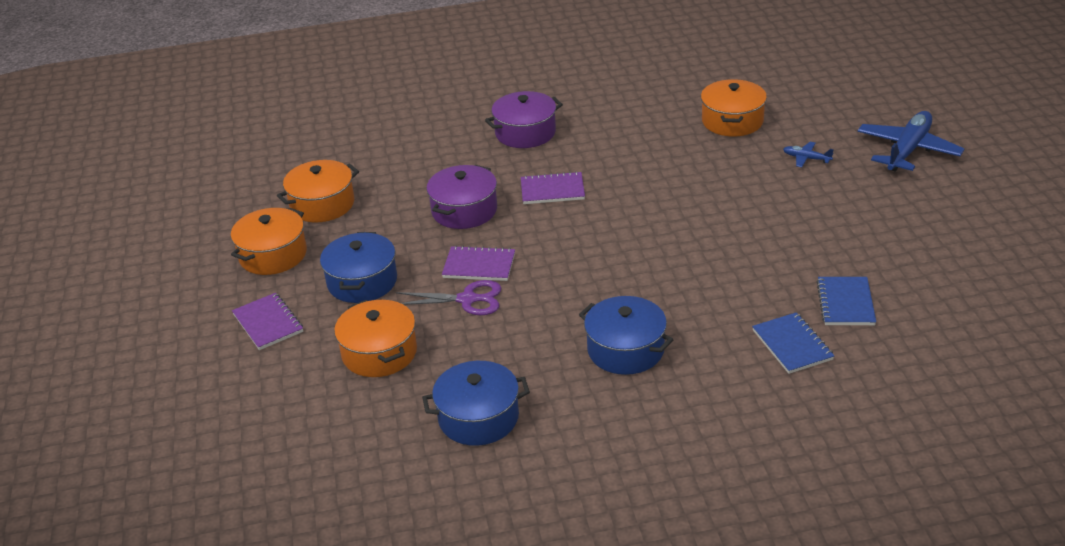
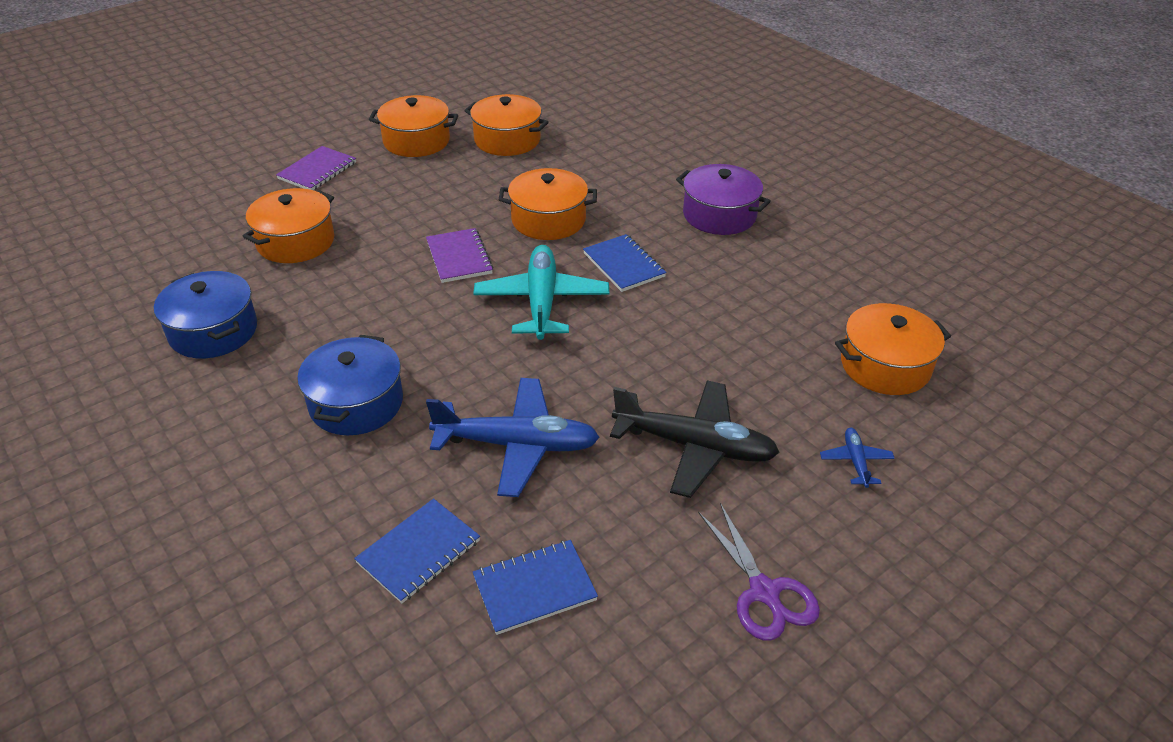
camera: 60 degrees right, 5 degrees up
(362, 282) = (399, 198): blue pot -> none
(464, 210) = (548, 220): purple pot -> orange pot
(467, 299) = (399, 267): purple scissors -> purple scissors (764, 592)
(552, 190) = (624, 265): purple notebook -> blue notebook
(567, 237) = (542, 301): none -> turquoise plane
(760, 211) = (695, 446): none -> black plane
(908, 150) = (975, 576): blue plane -> blue plane (517, 445)

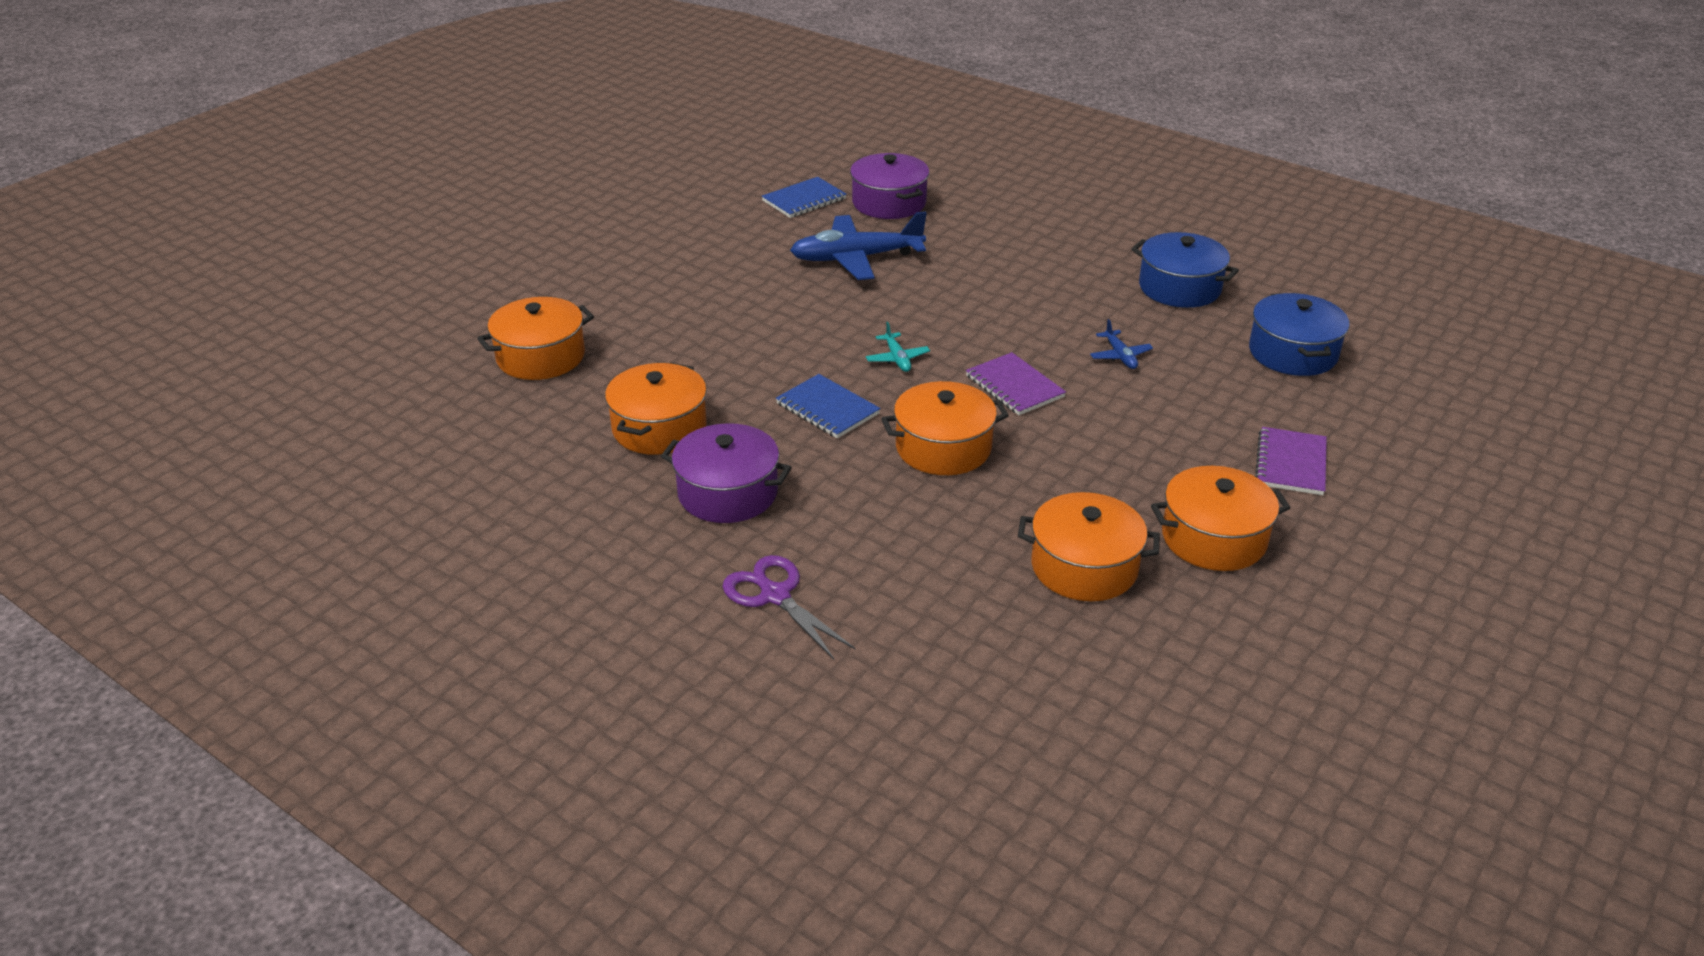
camera: 165 degrees right, 5 degrees down
(295, 242) = (1205, 373): orange pot -> orange pot (659, 428)
(356, 403) = (1003, 262): blue pot -> blue pot (1293, 353)
(419, 552) = (889, 203): blue notebook -> purple pot
(542, 301) = (897, 359): turquoise plane -> turquoise plane, size x0.45
(695, 446) = (714, 277): black plane -> none
(764, 592) = (653, 218): purple scissors -> purple scissors (775, 595)
(855, 461) = (581, 287): blue plane -> blue plane (1120, 356)

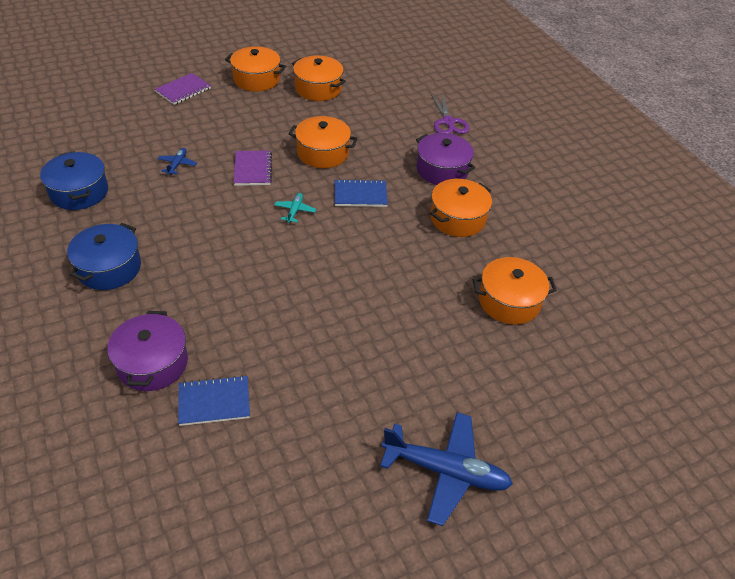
camera: 155 degrees left, 10 degrees up
(827, 409) = (360, 195): blue notebook -> blue notebook turned 75 degrees counterclockwise
(856, 258) = (240, 306): blue plane -> blue plane (446, 471)
(1293, 353) = (93, 132): blue pot -> blue pot (109, 268)

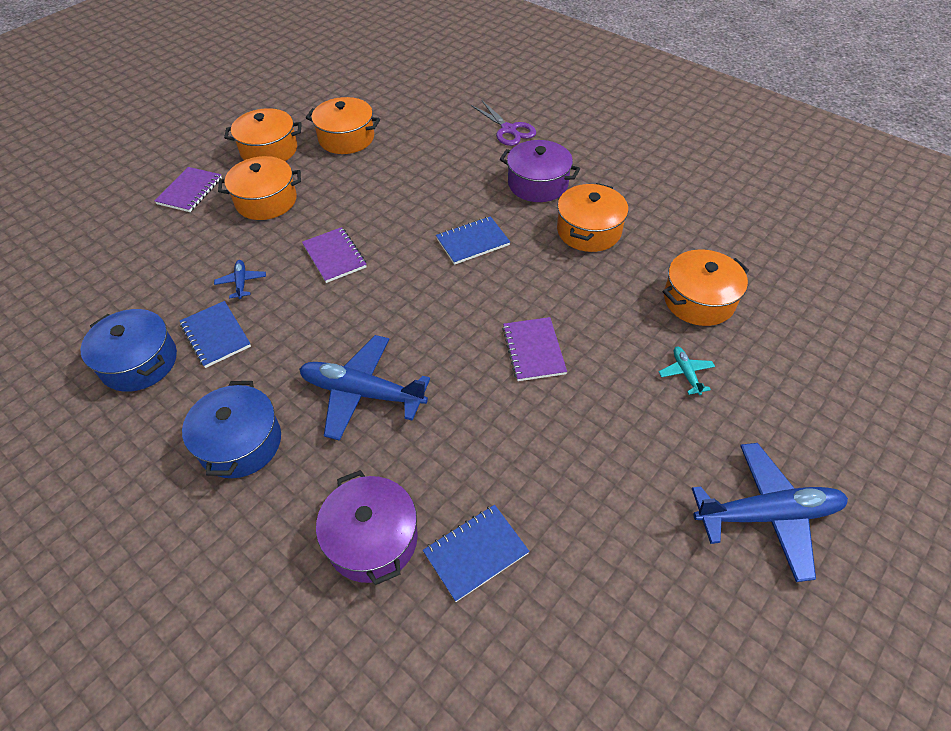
camera: 20 degrees left, 5 degrees up
(138, 193) = (216, 335): none -> blue notebook
(209, 268) = (362, 393): none -> blue plane
(295, 210) = (414, 286): turquoise plane -> turquoise plane (685, 373)
(322, 153) = (400, 209): orange pot -> orange pot (266, 201)
(351, 287) = (533, 350): none -> purple notebook

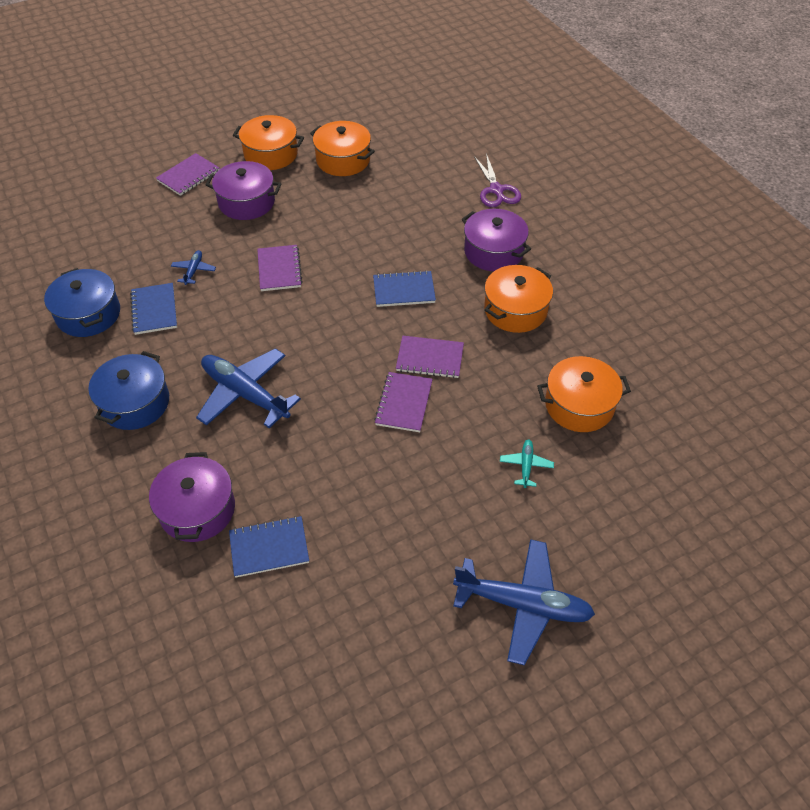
camera: 20 degrees right, 0 degrees up
(266, 201) = (246, 202): orange pot -> purple pot
(534, 299) = (430, 358): none -> purple notebook

